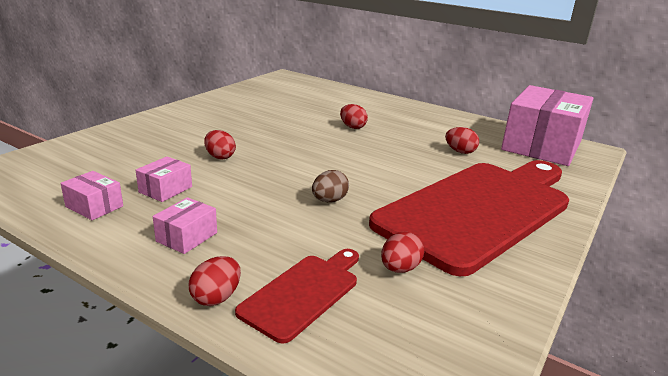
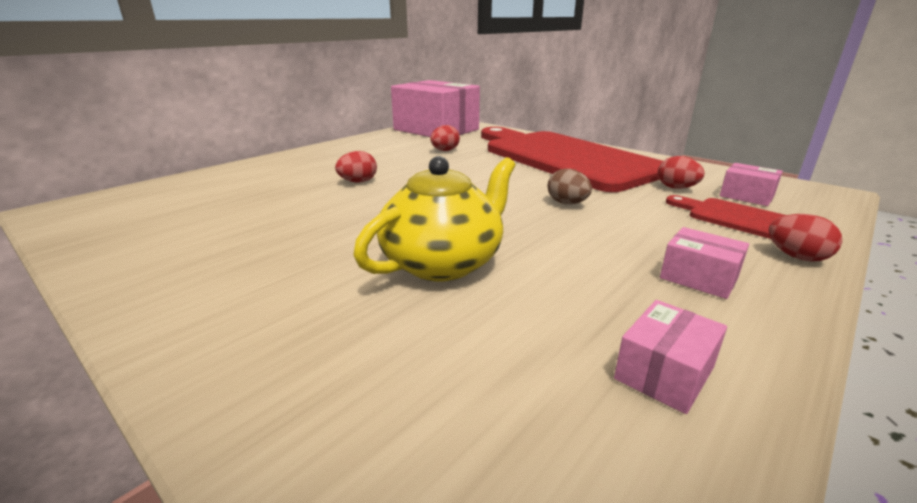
camera: 80 degrees left, 0 degrees up
(165, 189) = (572, 303): pink box -> pink box (746, 196)
(220, 157) = (443, 262): red egg -> yellow teapot

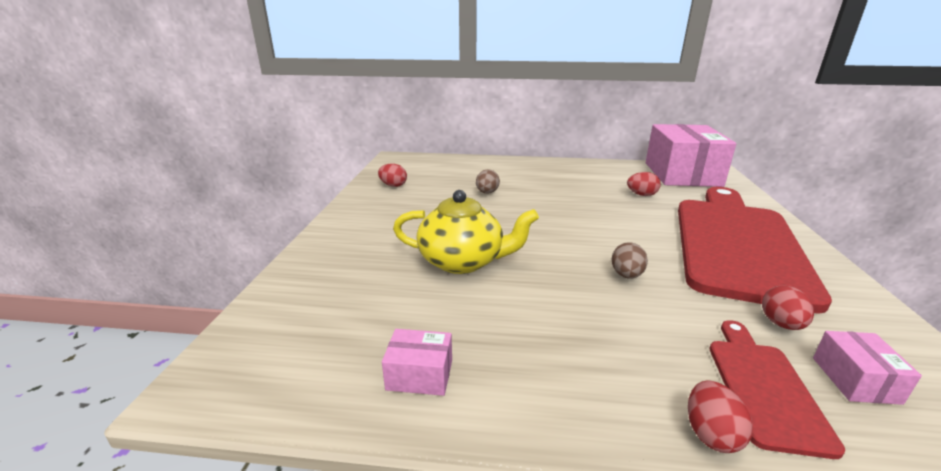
camera: 55 degrees right, 0 degrees up
(309, 197) = (487, 193): none -> brown egg
(358, 182) = (530, 194): red egg -> red egg (393, 185)
(698, 278) = (573, 371): pink box -> none

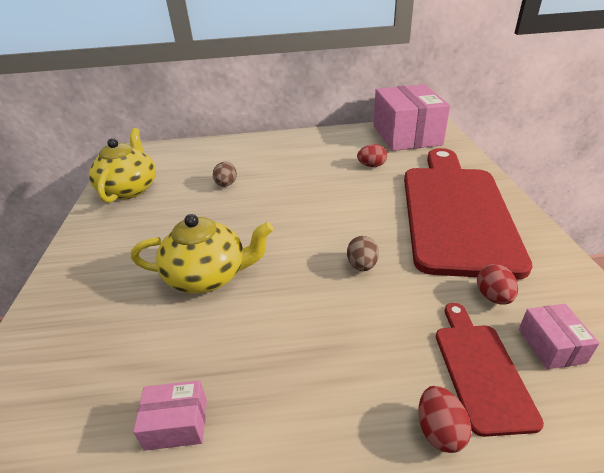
camera: 10 degrees left, 10 degrees up
(393, 185) = (130, 189): red egg -> yellow teapot

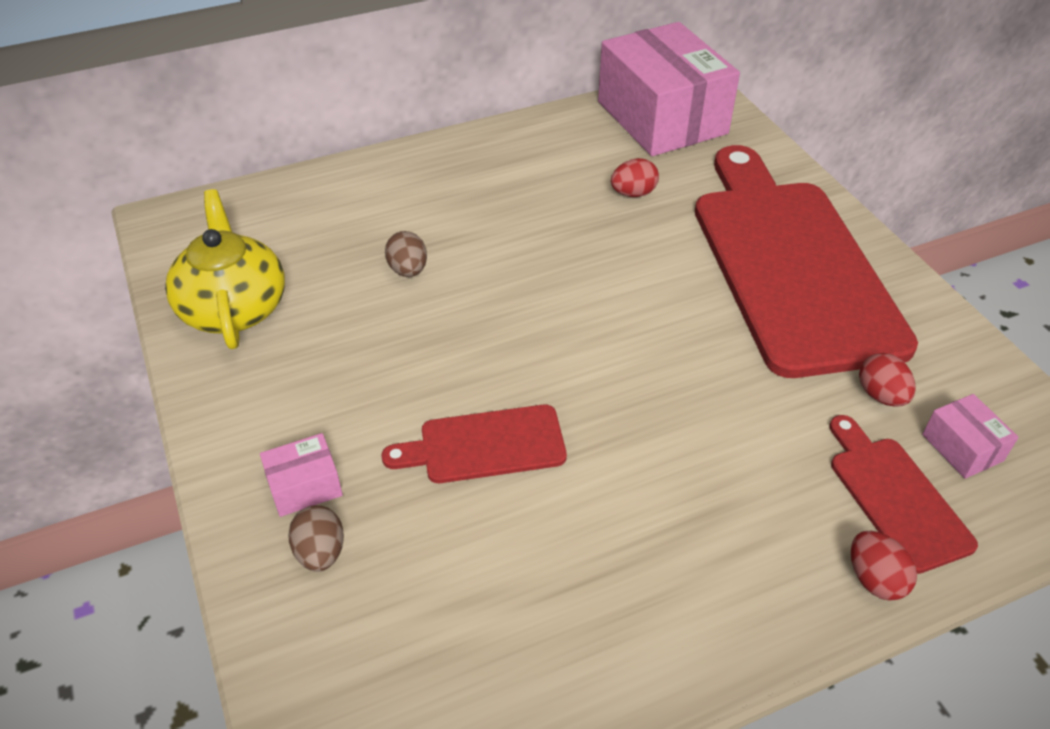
camera: 20 degrees left, 10 degrees up
(176, 424) = (572, 656): pink box -> pink box (305, 486)
(208, 276) = (485, 445): yellow teapot -> red cutting board
(362, 265) = (698, 382): brown egg -> brown egg (320, 552)

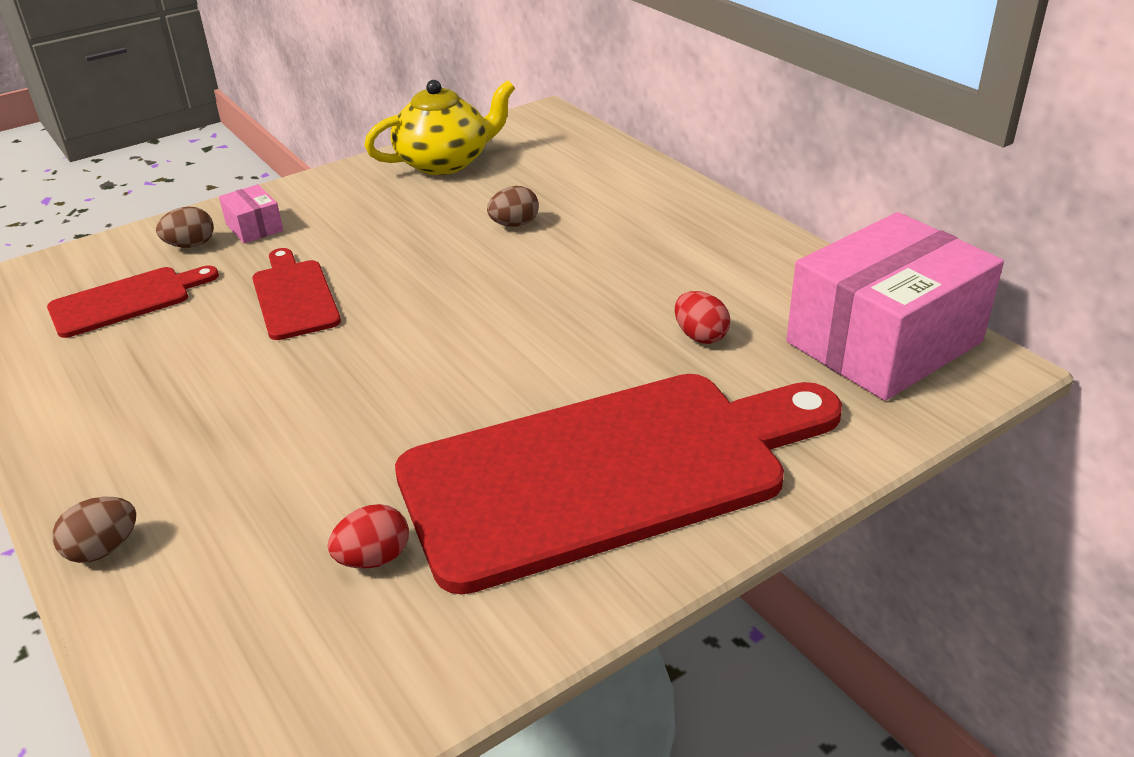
camera: 80 degrees right, 10 degrees down
(874, 579) = (103, 549): red egg -> brown egg
(895, 497) = (211, 568): red cutting board -> red cutting board (126, 300)
(962, 447) = (285, 636): pink box -> none

